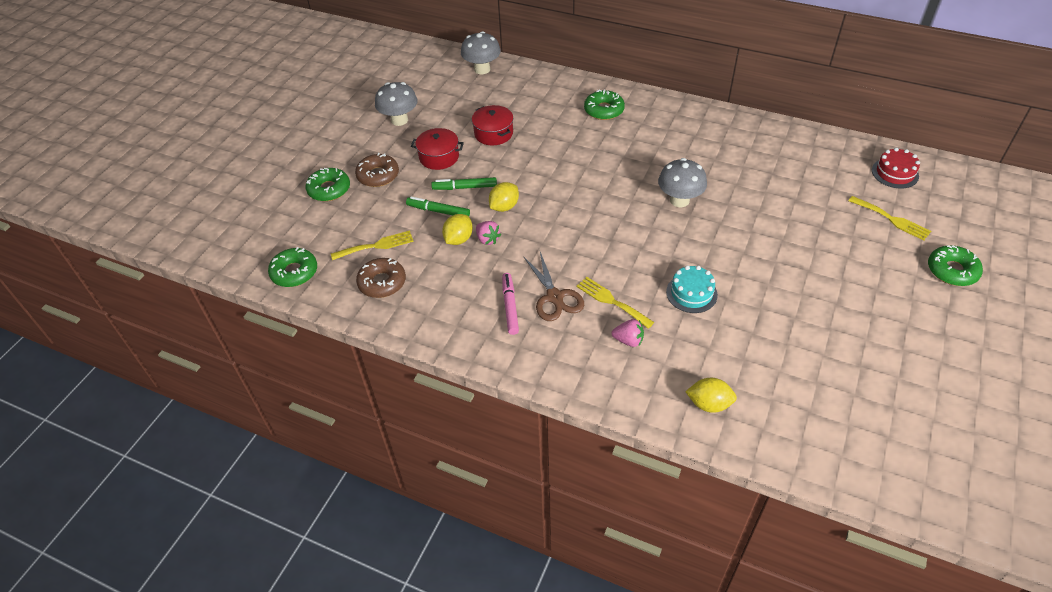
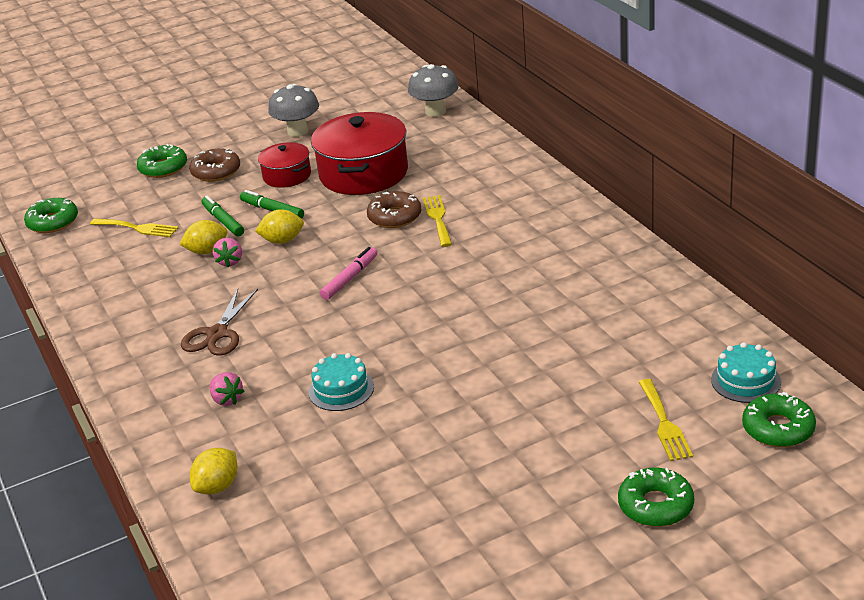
camera: 40 degrees right, 15 degrees down
(382, 282) = (102, 259): brown donut -> brown donut (394, 217)
(493, 133) = (363, 173): red pot -> red pot, size x1.82
(510, 306) = (171, 324): pink marker -> pink marker (350, 278)
(604, 110) = (502, 191): green donut -> green donut (778, 428)
(611, 301) = (260, 360): yellow fork -> yellow fork (438, 218)
(679, 200) = (454, 304): grey mushroom -> none
(709, 404) = (217, 486): yellow lemon -> yellow lemon turned 75 degrees clockwise
(895, 173) = (745, 381): red cake -> turquoise cake

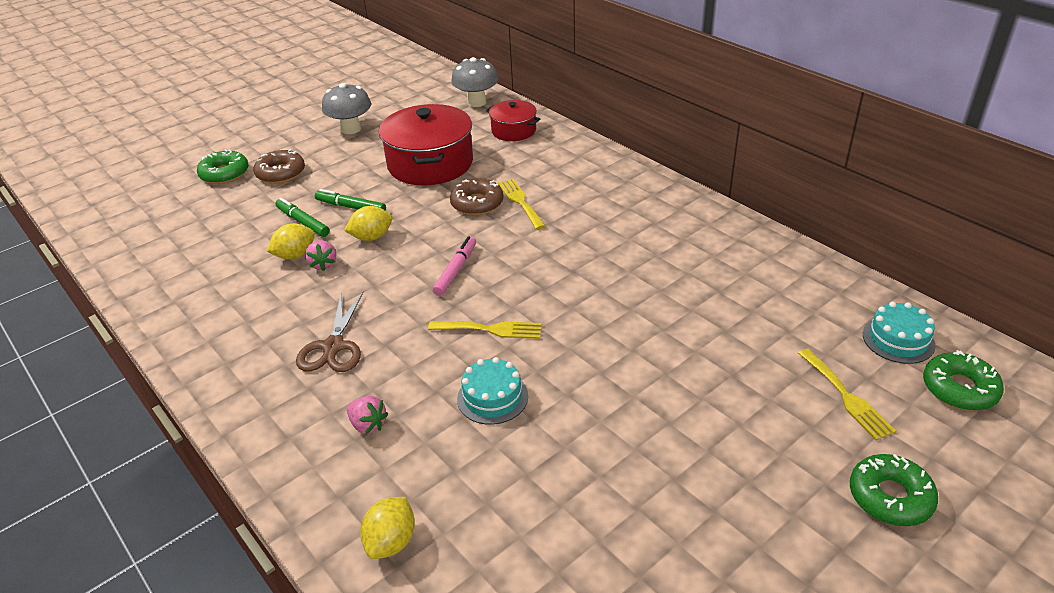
camera: 15 degrees left, 5 degrees up
(53, 222) = (117, 239): green donut -> none
(137, 228) = (213, 237): yellow fork -> yellow fork (491, 329)
(287, 176) = (354, 172): red pot -> red pot (513, 131)

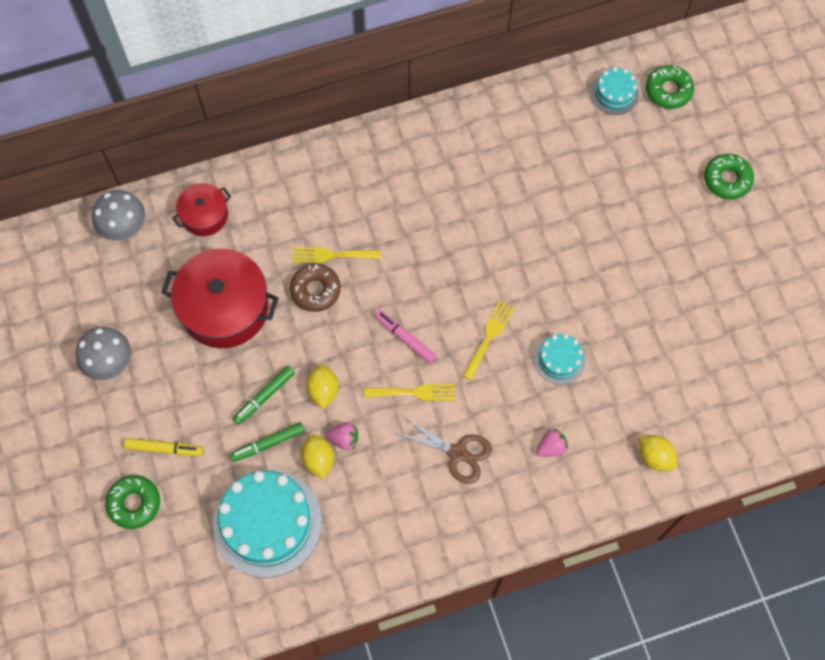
camera: 70 degrees left, 30 degrees up
(219, 244) = (267, 523): none -> turquoise cake
(281, 173) = (164, 448): brown donut -> yellow marker
(847, 397) = (648, 154): yellow fork -> yellow fork (414, 392)

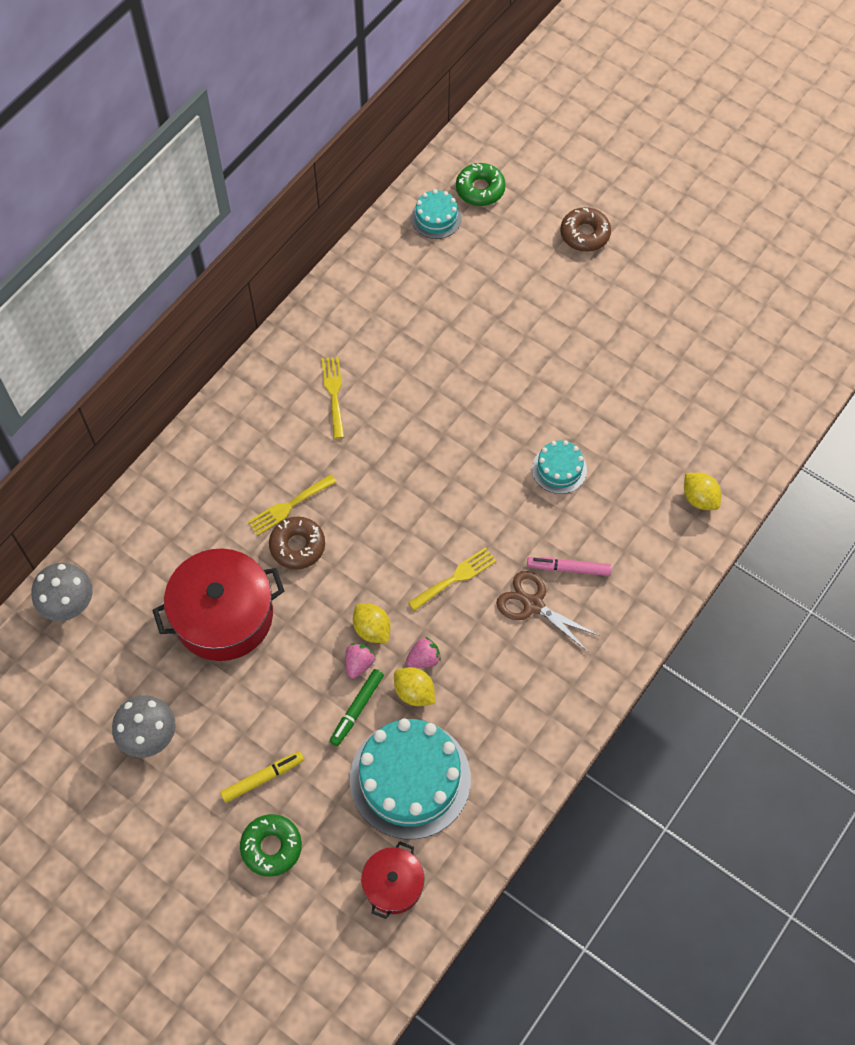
camera: 35 degrees left, 5 degrees down
(204, 215) = (140, 545): red pot -> red pot (393, 884)
(264, 397) = (322, 670): green marker -> none
(405, 338) = (411, 536): pink marker -> pink marker (568, 568)
(458, 453) = (533, 604): brown scissors -> brown scissors turned 135 degrees counterclockwise
(489, 336) = (484, 488): yellow fork -> yellow fork (334, 393)
(551, 447) = (608, 547): pink strawberry -> pink strawberry (359, 664)
(654, 457) = (699, 498): yellow lemon -> yellow lemon turned 45 degrees clockwise
(727, 179) = (585, 234): green donut -> brown donut

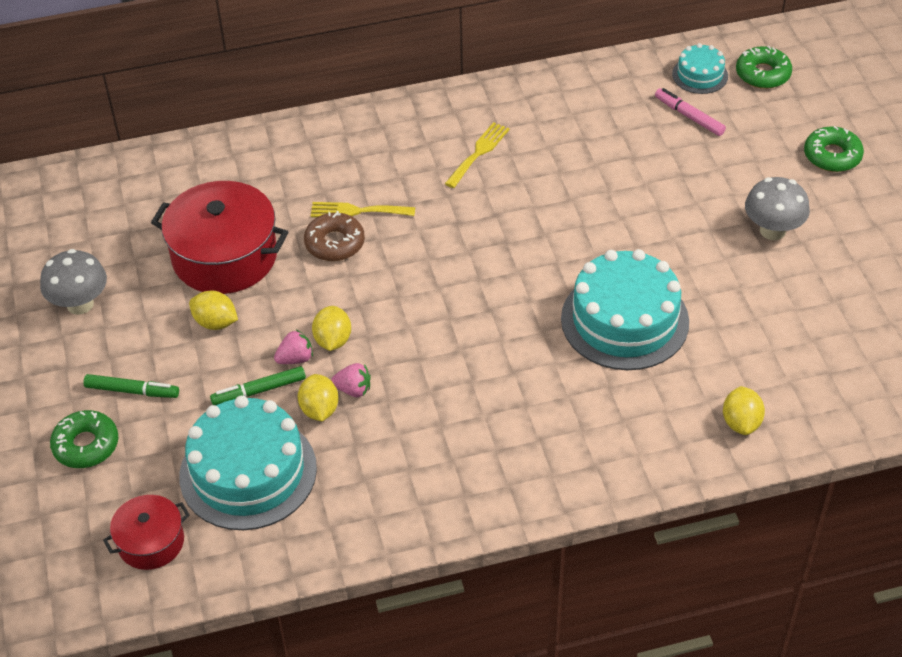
camera: 40 degrees right, 15 degrees down
(69, 604) = (119, 178): grey mushroom -> grey mushroom (772, 230)
(262, 778) = (132, 391): yellow marker -> green marker
(271, 676) = (215, 322): none -> yellow lemon
(455, 577) = (444, 346): yellow fork -> none
(533, 604) = (493, 409): brown scissors -> none
(559, 469) = (624, 320): turquoise cake -> turquoise cake, size x2.00
(568, 568) = (555, 402): pink marker -> pink marker (689, 116)
(585, 234) = (832, 156): brown donut -> green donut

